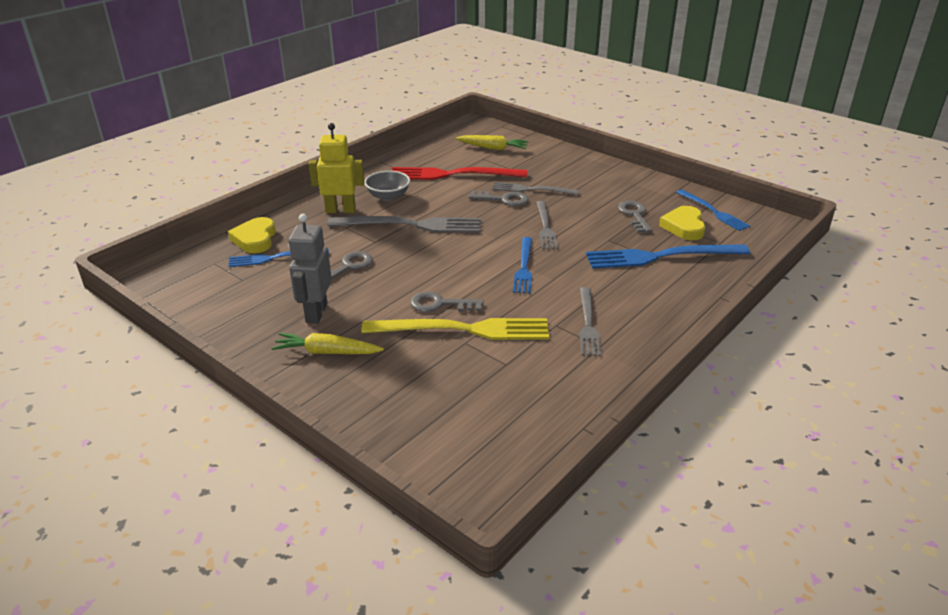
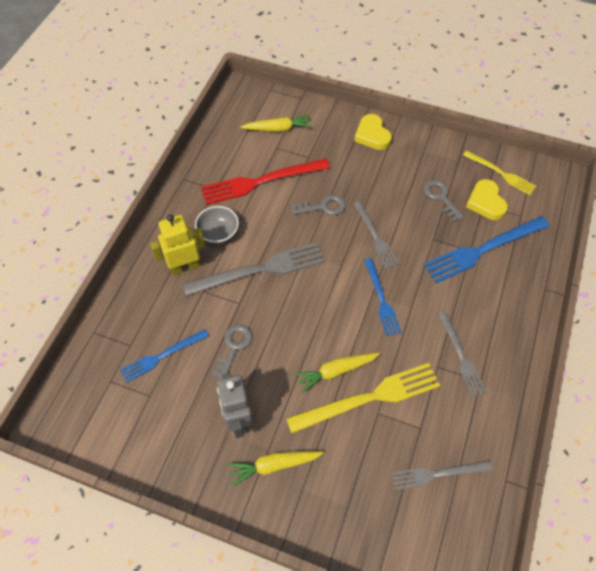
camera: 20 degrees left, 25 degrees up
(255, 239) = (128, 335): yellow heart -> yellow heart (372, 135)
(440, 304) = (336, 371): grey key -> yellow carrot
(531, 189) = (340, 185): grey fork -> grey fork (437, 474)
(713, 211) = (501, 173): blue fork -> yellow fork

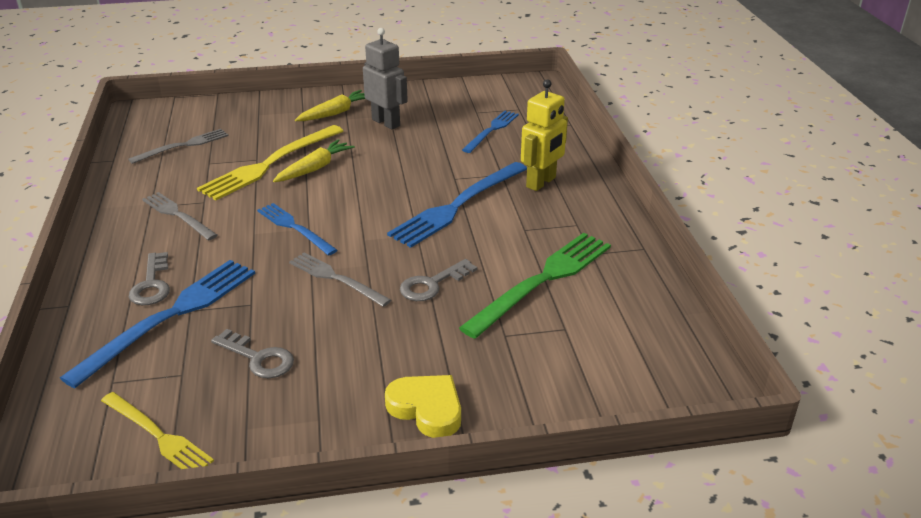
camera: 150 degrees right, 25 degrees down
(218, 233) = (538, 217): grey bowl -> none
(233, 347) = (430, 152): grey key -> grey key (152, 284)
(260, 270) = (457, 206): grey fork -> blue fork
(261, 181) = (542, 281): red fork -> green fork
(278, 129) = (589, 355): yellow carrot -> none
(486, 202) = (178, 378): yellow heart -> none
(501, 173) = (157, 435): yellow fork -> yellow fork turned 150 degrees counterclockwise

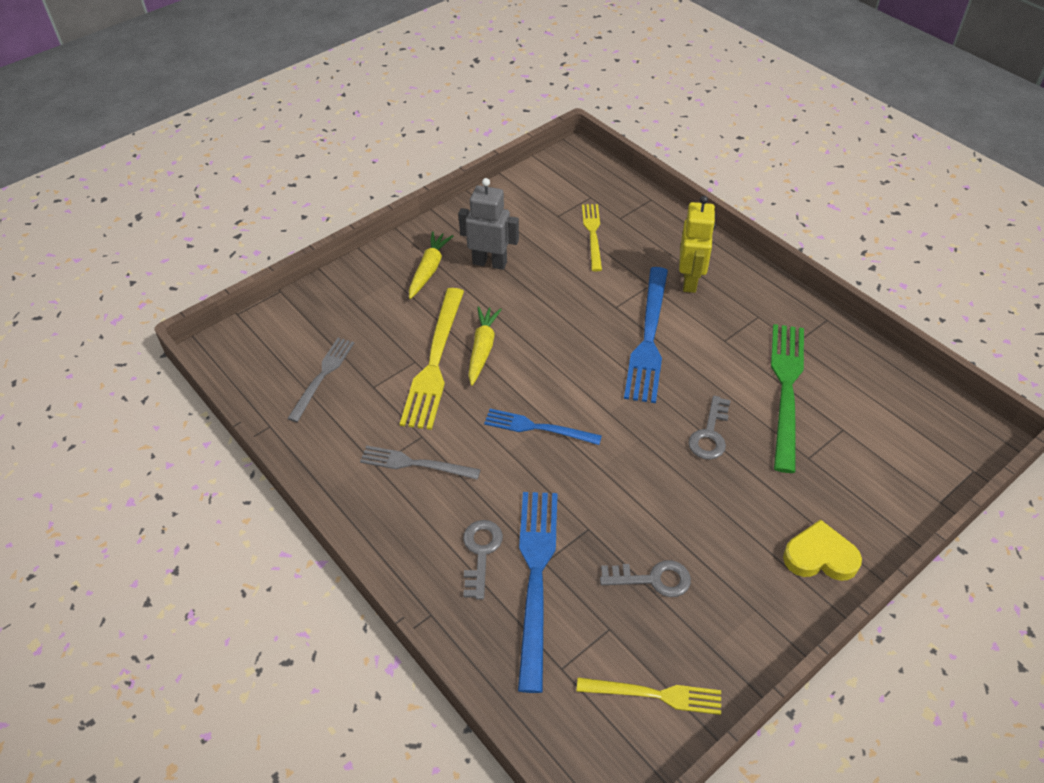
camera: 30 degrees left, 15 degrees up
(152, 284) = (481, 553): grey key -> grey key turned 135 degrees counterclockwise
(336, 278) = (630, 466): grey fork -> none
(491, 130) = (592, 234): blue fork -> yellow fork

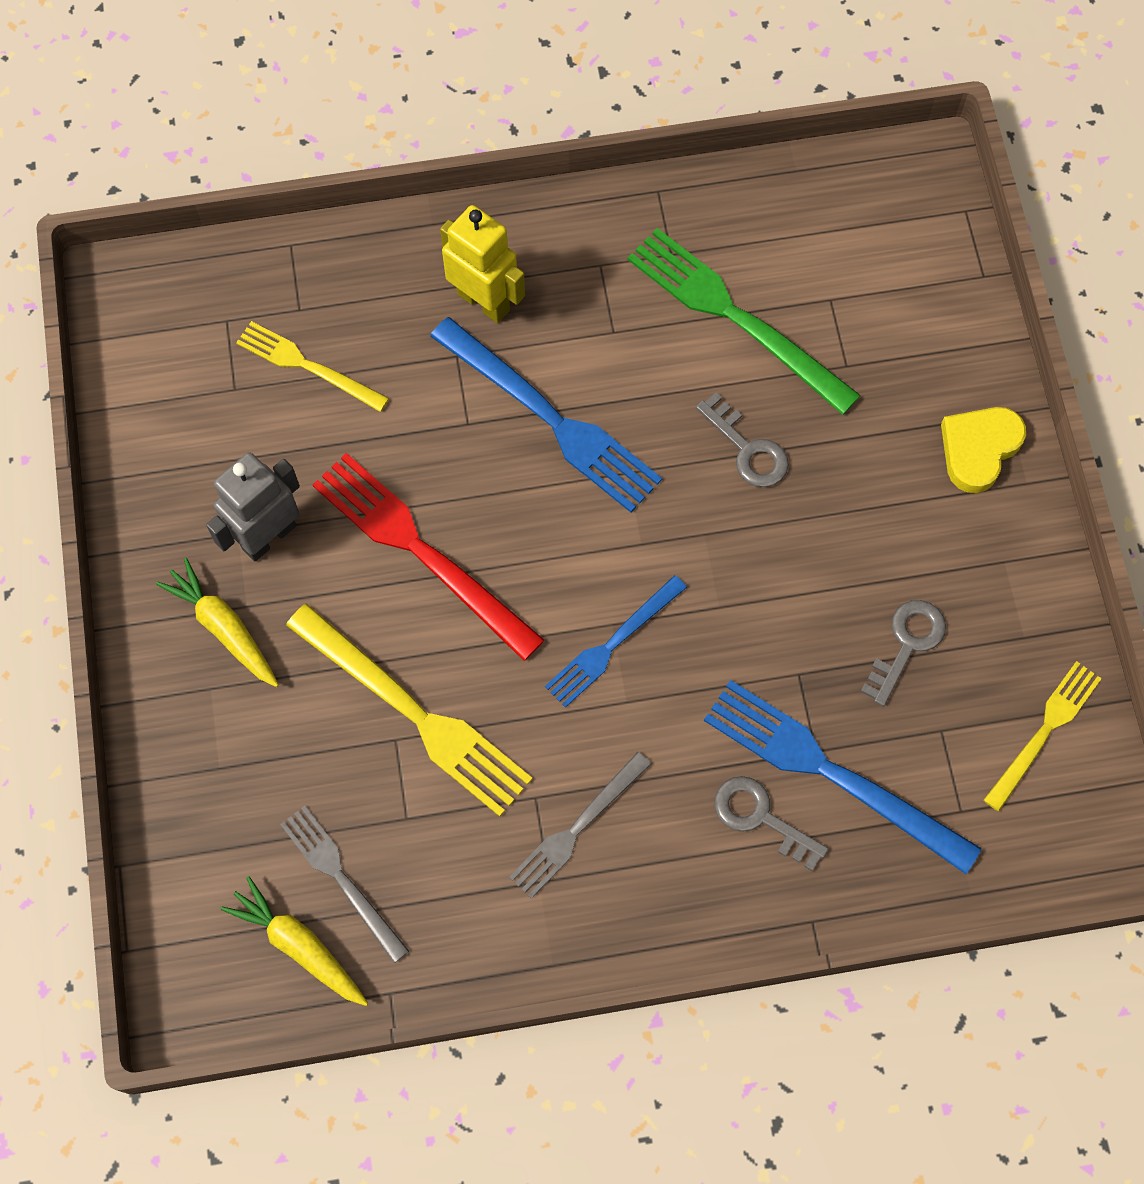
camera: 60 degrees left, 20 degrees up
(482, 349) = (431, 638): yellow carrot -> yellow carrot (299, 946)
(528, 322) = (421, 551): none -> red fork

